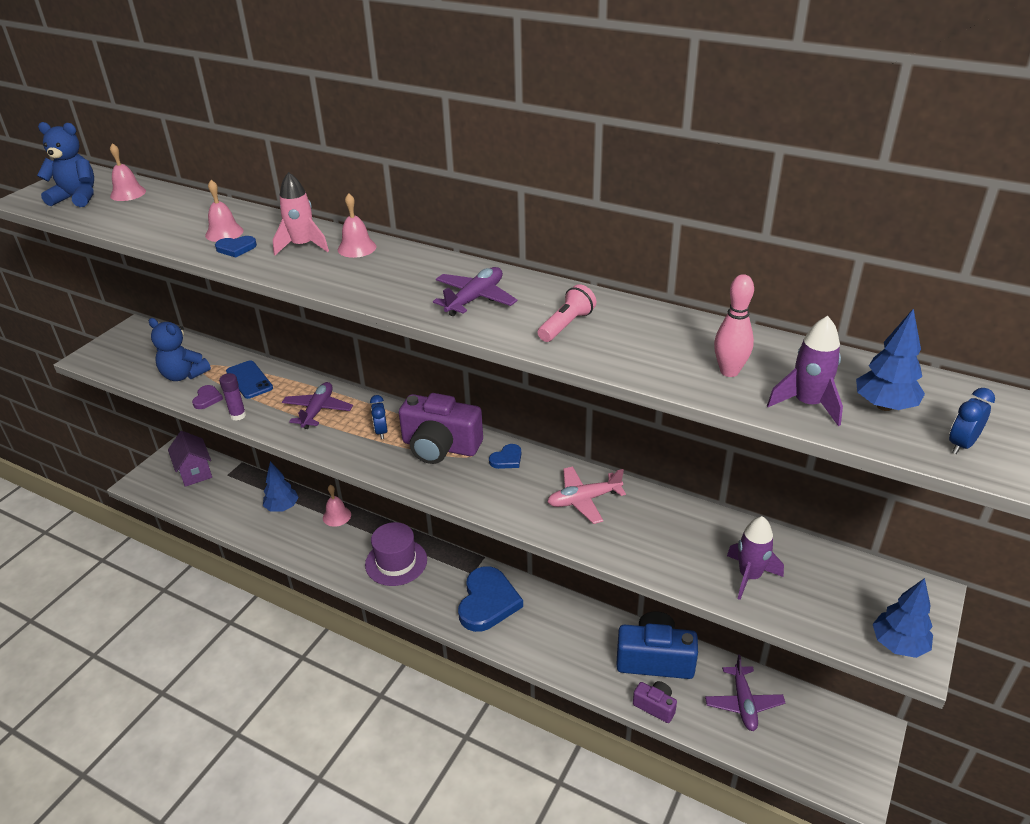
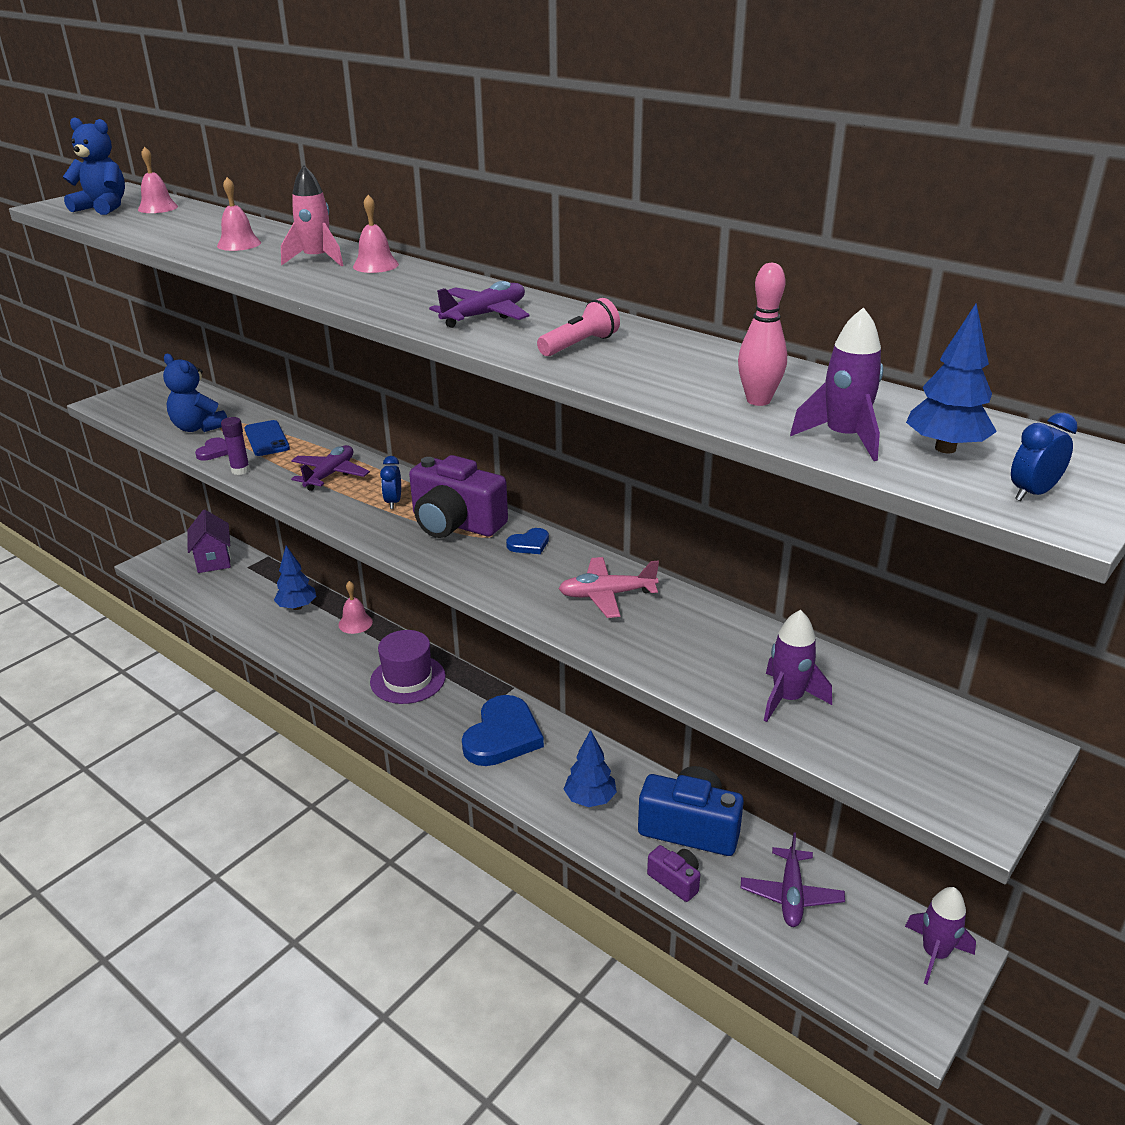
camera: 10 degrees right, 5 degrees down
(236, 248) = (244, 257): blue heart -> none
(857, 733) = (935, 953): none -> purple rocket
(898, 645) = (963, 799): blue tree -> blue tree (590, 799)

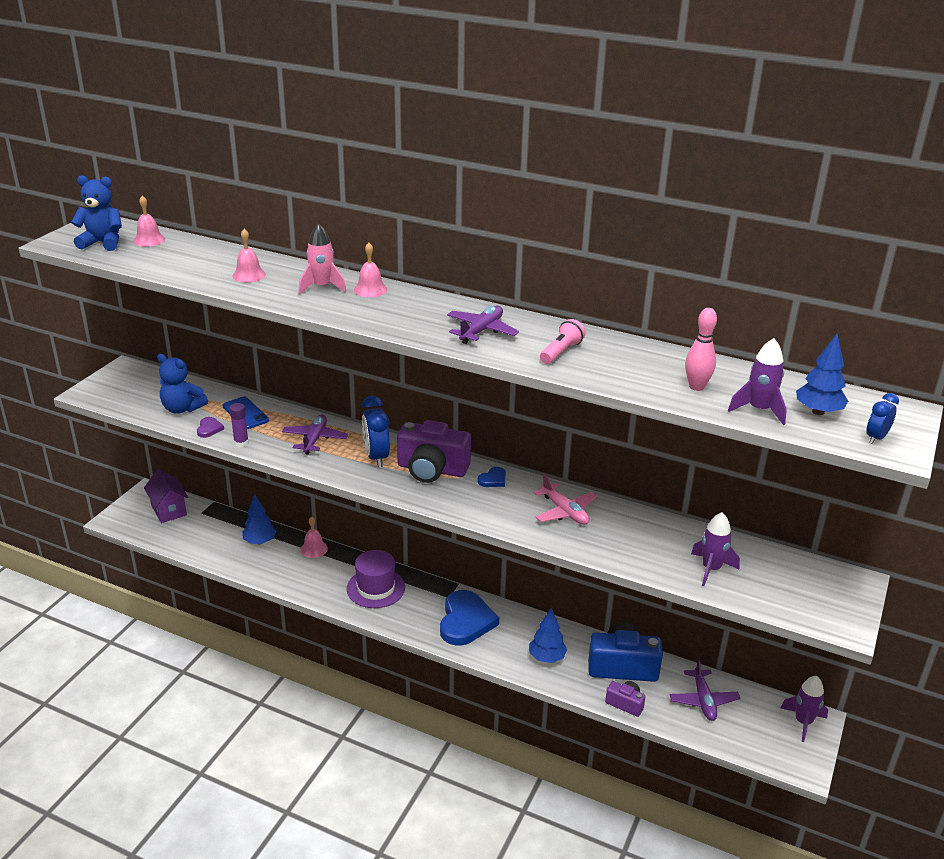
camera: 15 degrees left, 0 degrees up
(393, 502) = (376, 457): blue clock -> blue clock, size x1.79
(607, 595) = (565, 512): pink plane -> pink plane turned 105 degrees counterclockwise

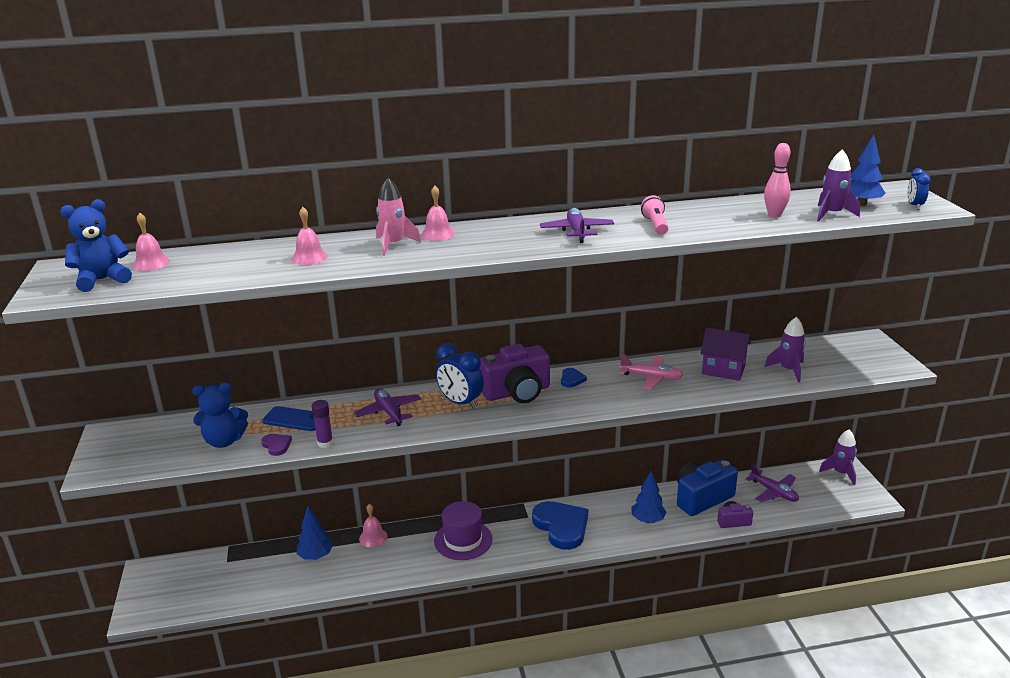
camera: 35 degrees left, 5 degrees down
(169, 510) = (189, 575): purple house -> purple house (723, 370)

